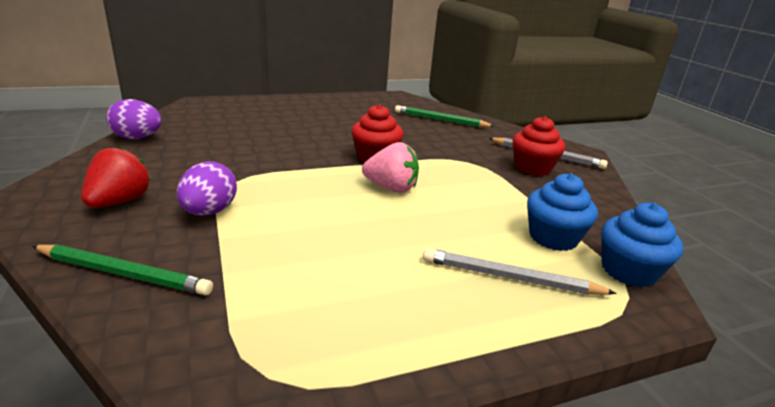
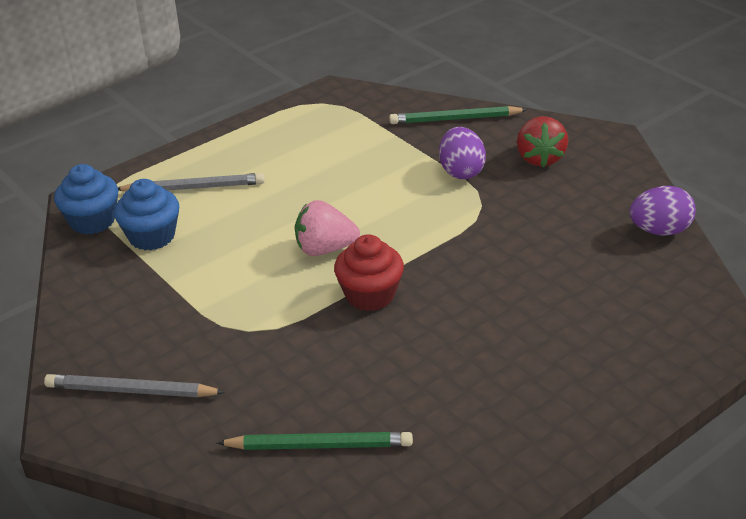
camera: 165 degrees right, 10 degrees up
(532, 168) = (158, 347): red cupcake -> none

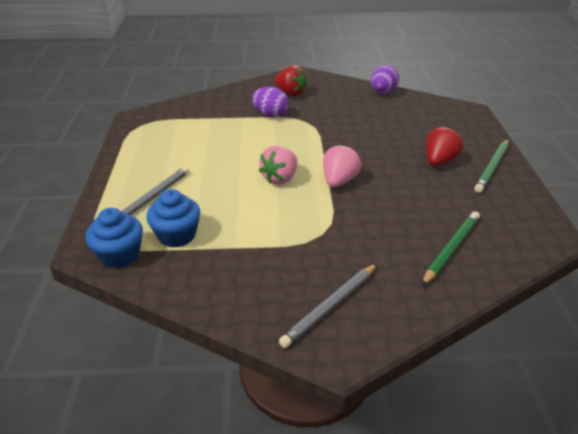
camera: 55 degrees left, 0 degrees up
(370, 295) = (339, 181): red cupcake -> pink strawberry
(455, 119) = (224, 98): green pencil -> green pencil (492, 167)
(522, 360) = (439, 161): none -> red strawberry

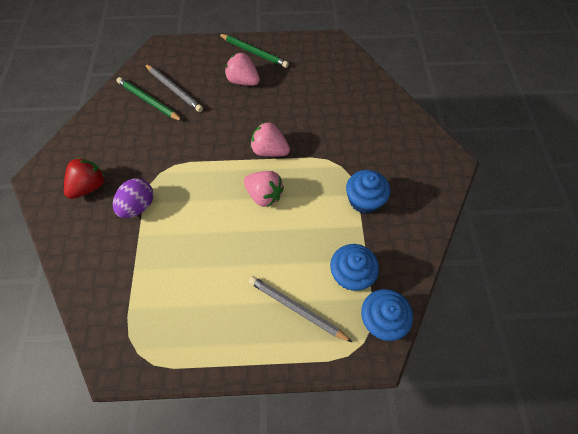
camera: 90 degrees left, 25 degrees up
(271, 251) = (364, 200): none -> blue cupcake
(330, 306) = (415, 164): grey pencil -> grey pencil (174, 89)
(383, 92) = (110, 103): purple egg -> none
(439, 161) = (243, 81): red strawberry -> pink strawberry
(451, 249) = (351, 93): green pencil -> green pencil (149, 101)

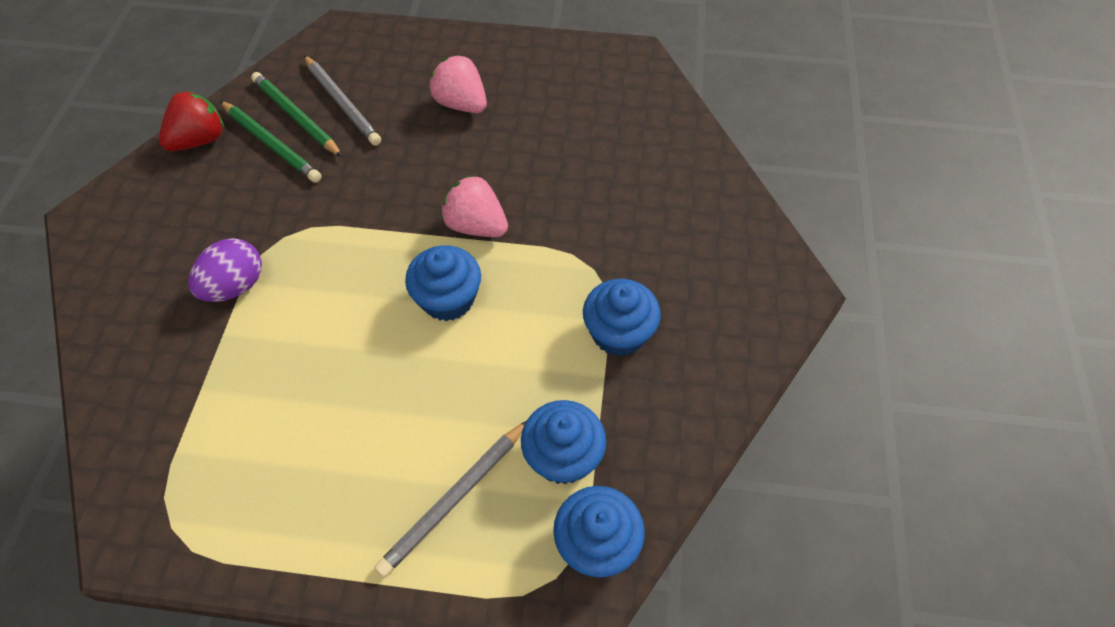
camera: 10 degrees right, 5 degrees down
(90, 186) = (166, 243): red strawberry -> red strawberry (200, 140)
(254, 52) = (492, 58): green pencil -> green pencil (271, 144)
(264, 195) = (448, 299): pink strawberry -> blue cupcake
(296, 309) = (454, 499): grey pencil -> grey pencil turned 90 degrees counterclockwise

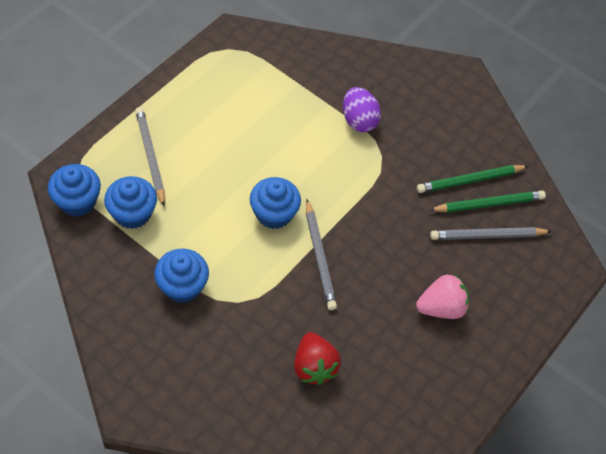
camera: 115 degrees right, 0 degrees up
(200, 140) = (497, 145): red strawberry -> red strawberry (314, 366)
(476, 226) = (319, 257): pink strawberry -> grey pencil

